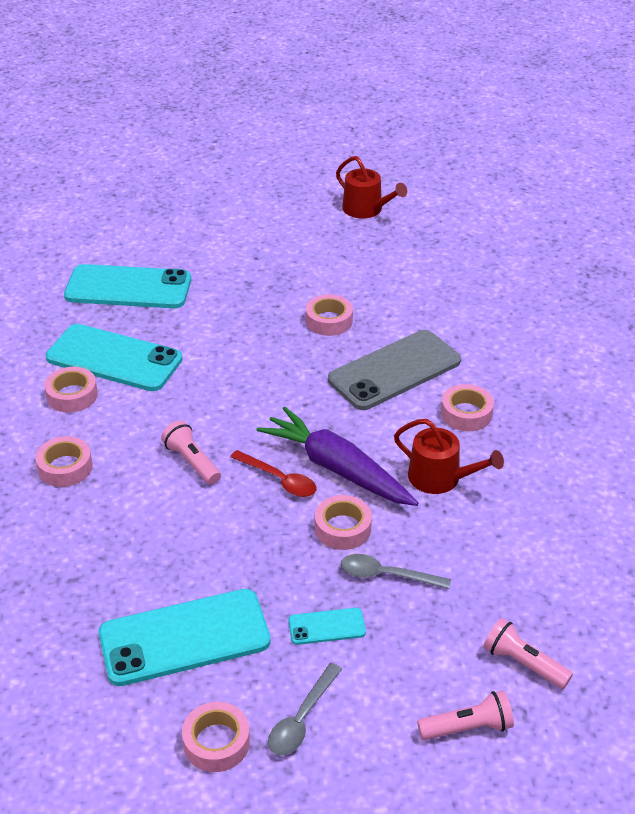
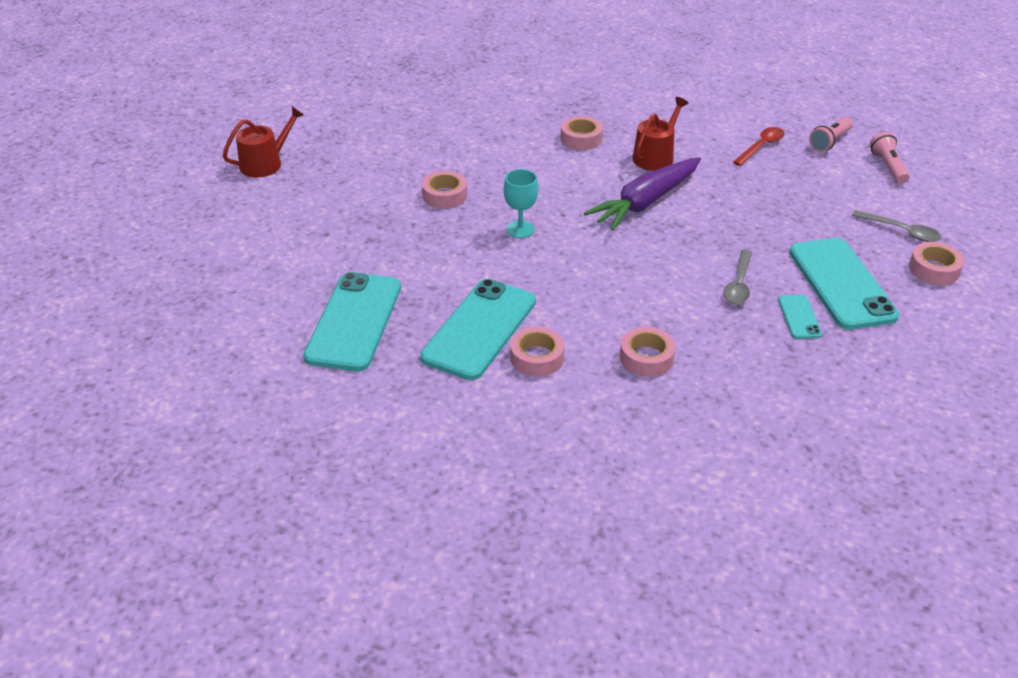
camera: 85 degrees left, 0 degrees up
(192, 462) = (638, 278): pink flashlight -> none
(273, 375) = (520, 229): none -> turquoise goblet
(279, 480) = (660, 231): red spoon -> red spoon (761, 147)
(327, 626) = (815, 216): turquoise phone -> turquoise phone (799, 317)
(343, 528) = (714, 203): pink tape -> none
(387, 575) = (760, 187): grey spoon -> grey spoon (738, 284)
(394, 370) = (522, 166): grey phone -> none

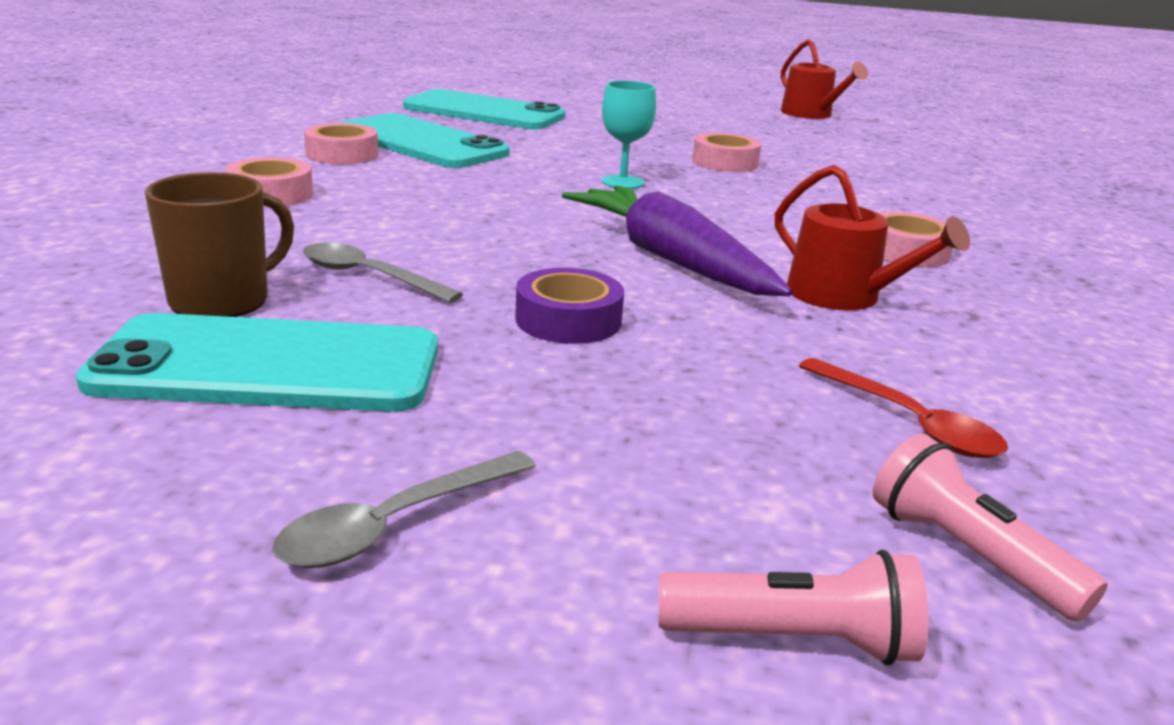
camera: 100 degrees right, 15 degrees down
(739, 221) = (568, 320): none -> purple tape
(799, 317) = (222, 301): turquoise phone -> brown mug
(934, 269) = (179, 516): pink tape -> none

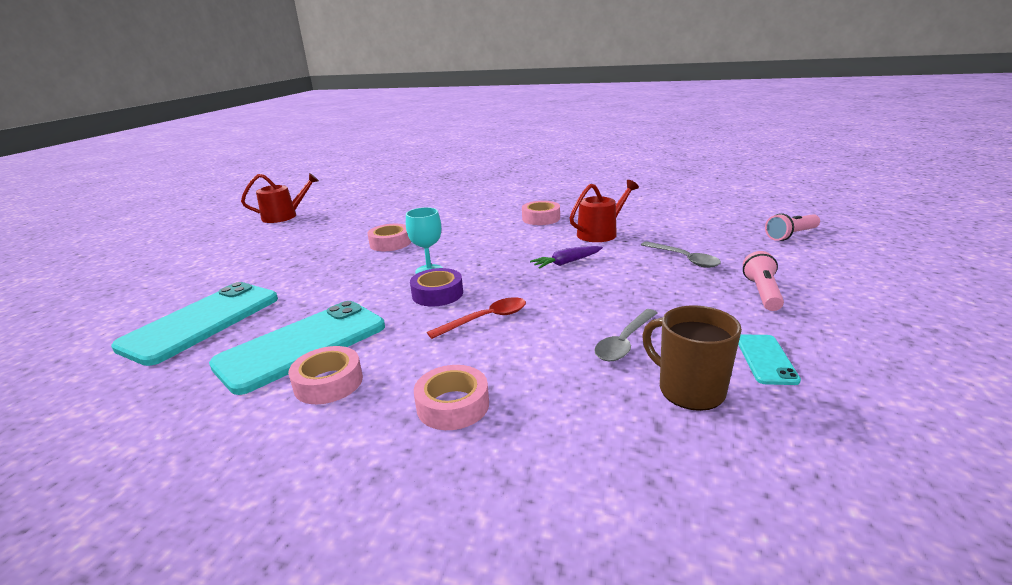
camera: 80 degrees left, 0 degrees up
(268, 366) = (766, 359): turquoise phone -> turquoise phone, size x0.46
(395, 523) = (867, 315): grey spoon -> grey spoon (684, 259)
(568, 320) = (658, 286): purple tape -> purple tape (437, 294)
(670, 260) = (567, 262): purple carrot -> purple carrot, size x0.49
(794, 640) = (857, 258): pink flashlight -> pink flashlight (762, 292)
(908, 422) = (712, 234): red spoon -> red spoon (486, 319)

